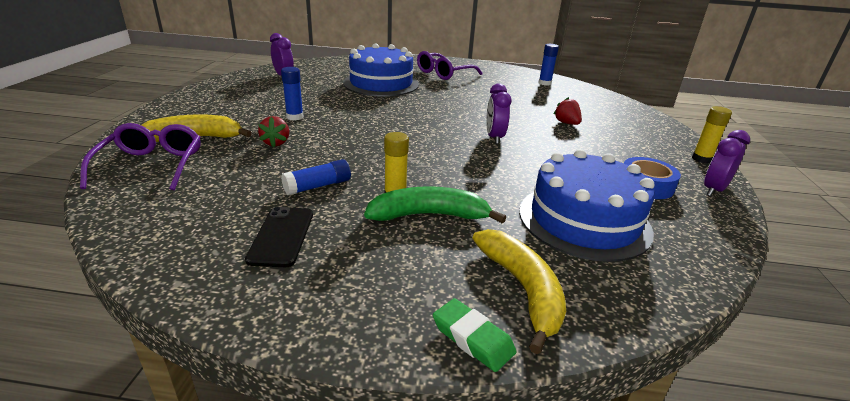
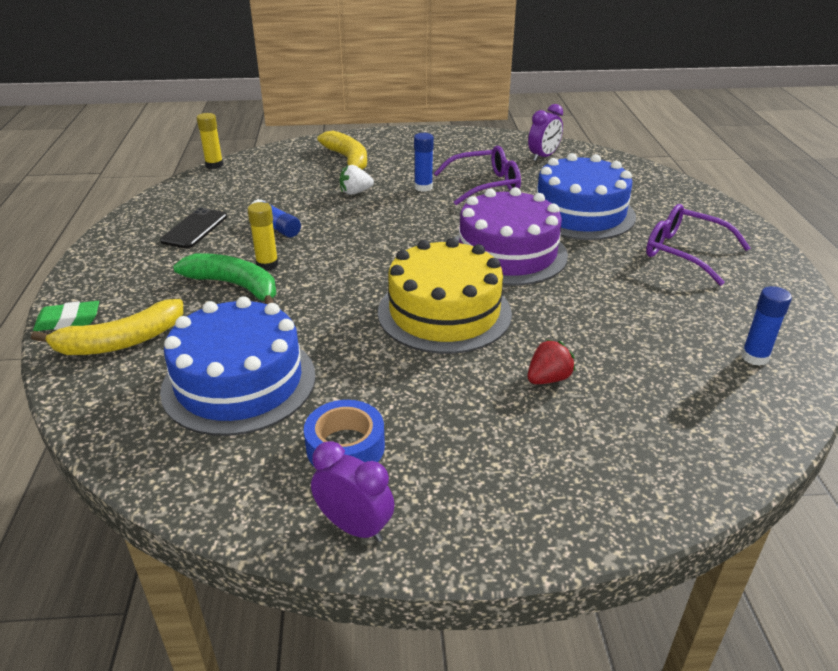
camera: 80 degrees right, 5 degrees up
(151, 165) = (291, 160): purple glasses -> purple glasses (485, 185)
(276, 143) = (355, 192): red strawberry -> white strawberry
(281, 236) = (194, 229): black phone -> black phone turned 60 degrees counterclockwise
(423, 109) = (507, 253): none -> purple cake
(429, 215) = (235, 286): green banana -> green banana turned 45 degrees counterclockwise
(472, 338) = (68, 320): green eraser -> green eraser turned 45 degrees clockwise
(494, 137) = (444, 312): purple clock -> yellow cake
(701, 159) = (479, 538): yellow glue stick -> yellow glue stick (214, 165)

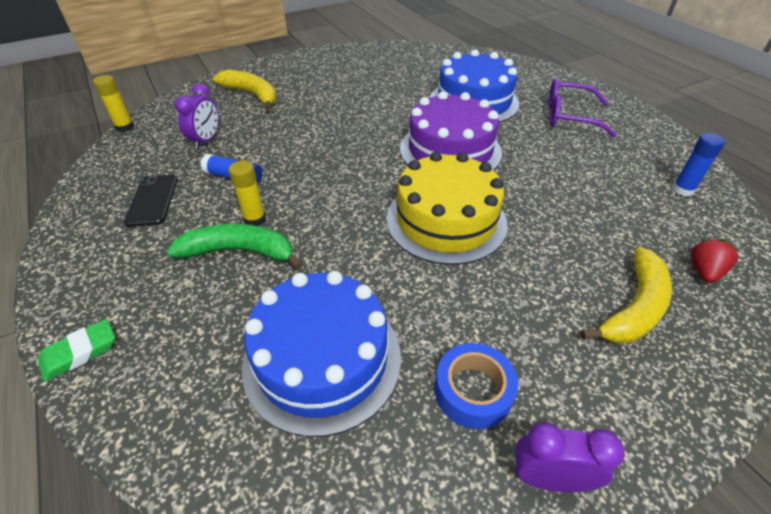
camera: 25 degrees left, 10 degrees up
(121, 341) = (162, 357): yellow banana -> yellow banana (634, 307)
(355, 192) = (282, 124): white strawberry -> none
(423, 187) = (337, 106): blue glue stick -> none
(485, 185) = (385, 93): purple glasses -> none
(543, 157) = (409, 59): purple clock -> purple clock (206, 140)
(548, 379) = (572, 257): red strawberry -> red strawberry (704, 271)

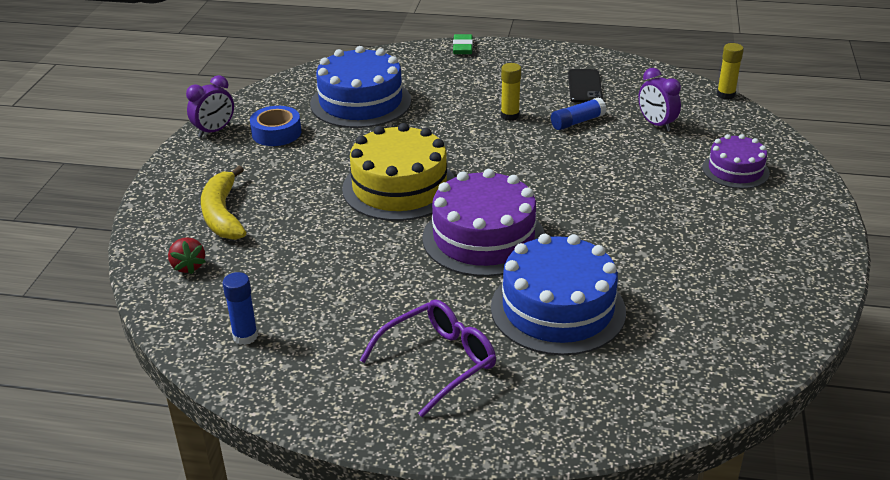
camera: 130 degrees right, 10 degrees down
(152, 200) = (585, 86): black phone -> black phone turned 60 degrees clockwise
(239, 251) = (482, 102): green banana -> none
(252, 95) = (735, 170): yellow banana -> purple cake

